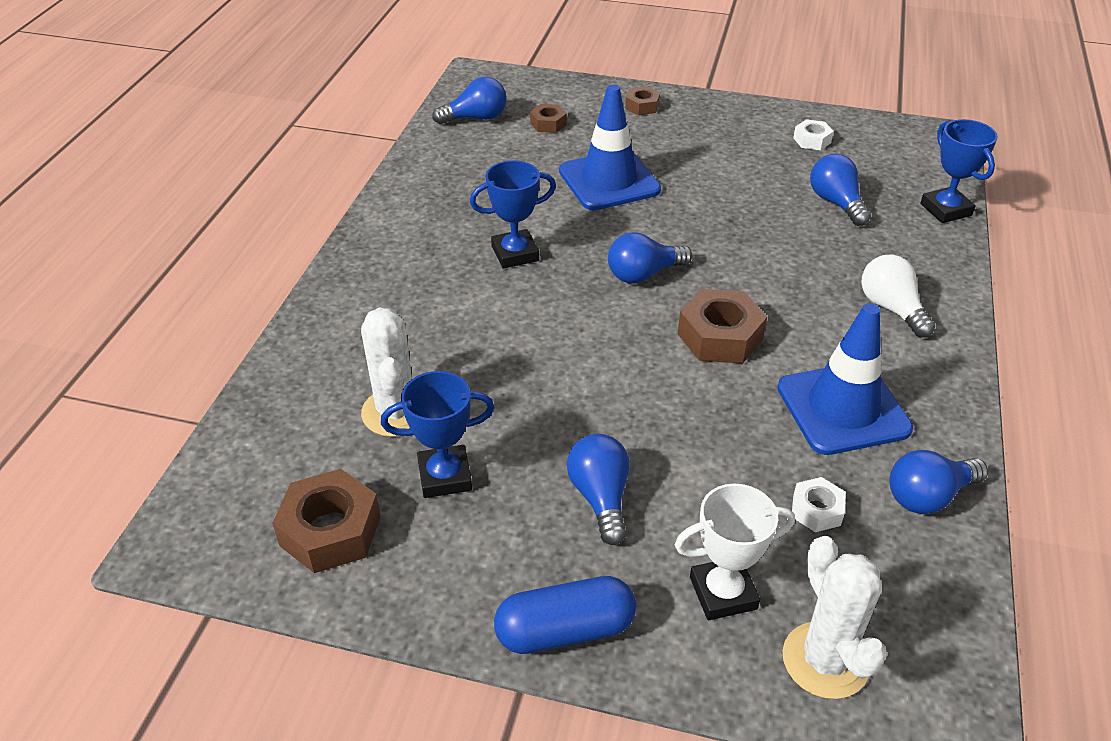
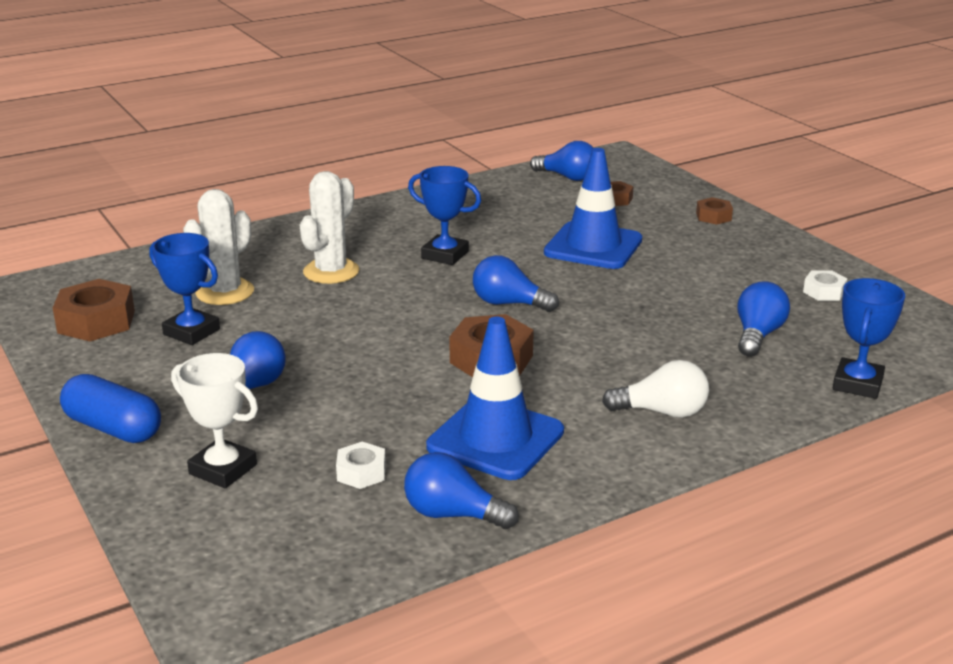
camera: 45 degrees right, 15 degrees down
(825, 660) = (211, 535): white cactus -> white cactus (331, 272)
(891, 308) = (662, 412): white light bulb -> white light bulb turned 75 degrees clockwise

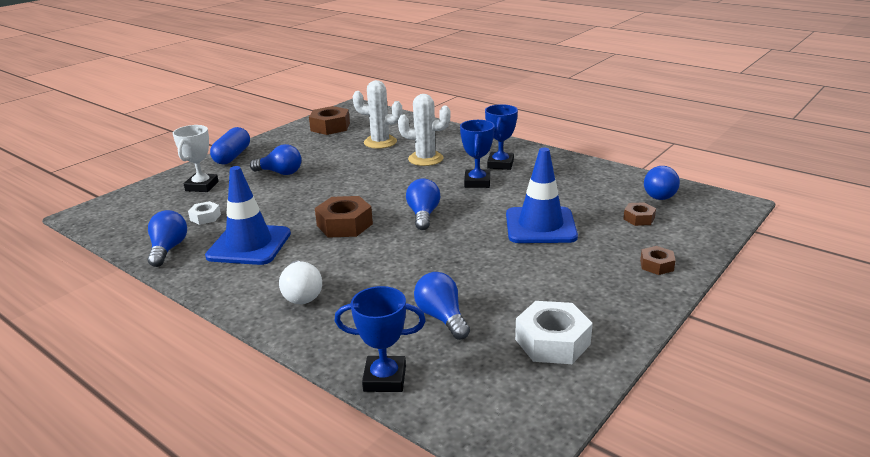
camera: 70 degrees right, 0 degrees up
(191, 332) = (332, 147): blue trophy -> blue trophy (500, 164)
(757, 335) = (442, 317): blue light bulb -> blue light bulb turned 120 degrees counterclockwise
(824, 292) = (552, 342): white nut -> white nut, size x1.80

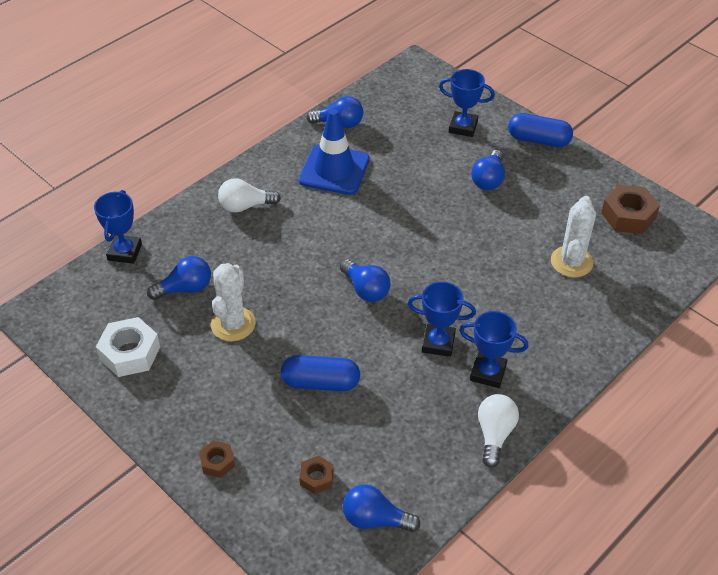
camera: 95 degrees right, 20 degrees up
(202, 186) = (463, 127): white trophy -> blue trophy
(205, 217) = (394, 137): white nut -> none
(344, 225) = (358, 230): brown nut -> none
(423, 215) = (365, 289): blue light bulb -> blue light bulb turned 45 degrees clockwise
(425, 159) = (513, 302): white cactus -> white cactus (233, 324)
(540, 226) = (320, 382): blue traffic cone -> blue capsule
(556, 160) = (494, 434): none -> white light bulb

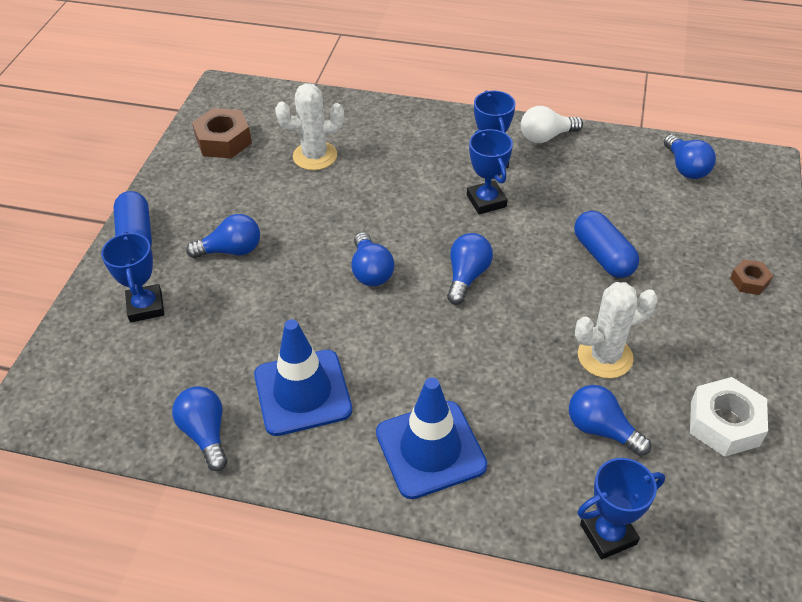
camera: 120 degrees left, 0 degrees up
(245, 206) = (430, 449): white light bulb -> blue traffic cone
(316, 478) = (691, 214): brown nut -> none
(412, 241) = (371, 271): none -> blue light bulb

